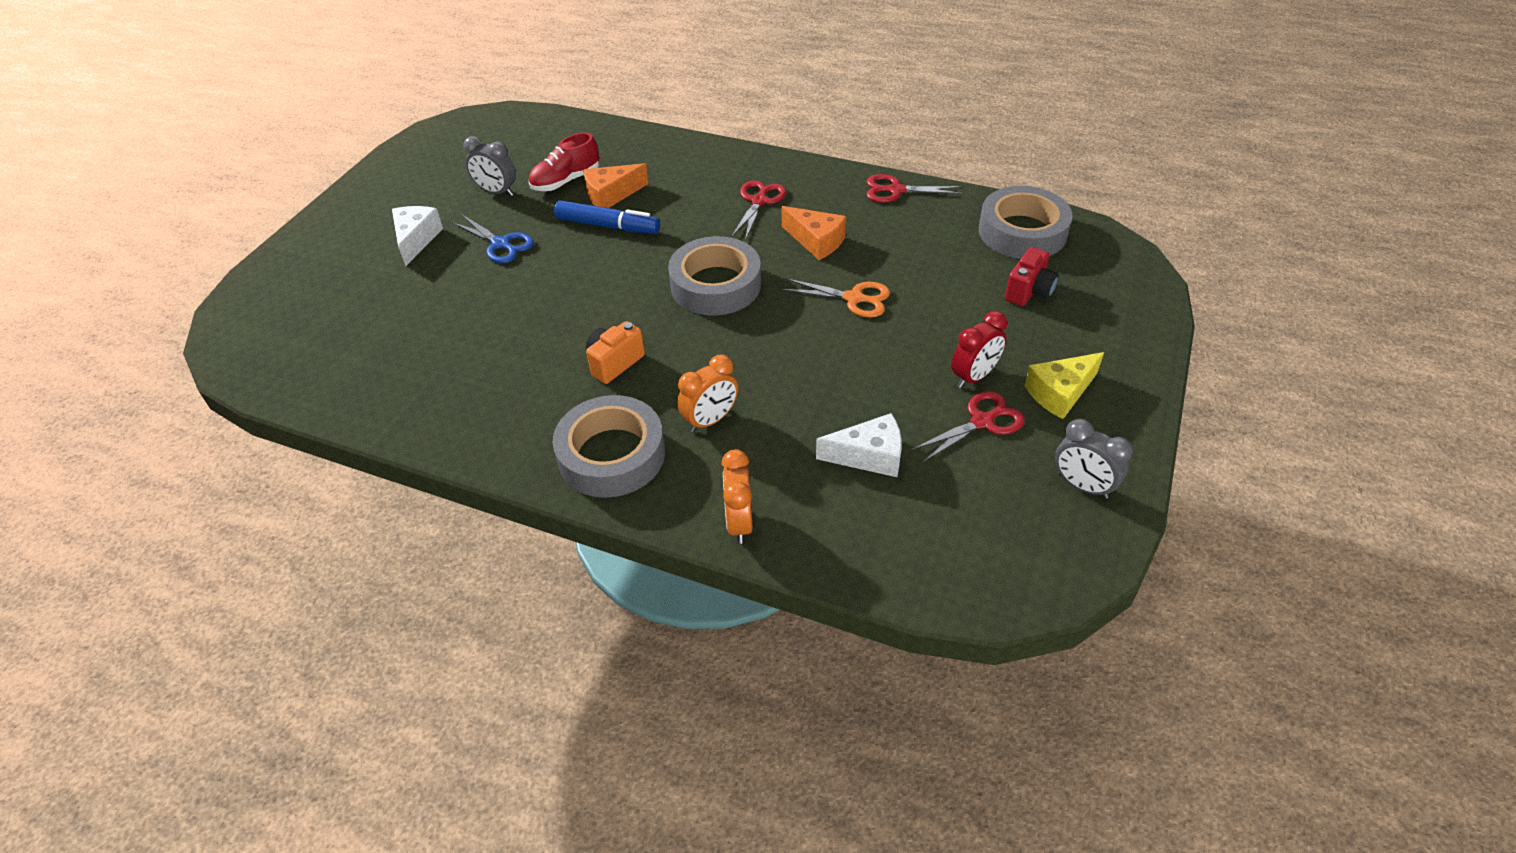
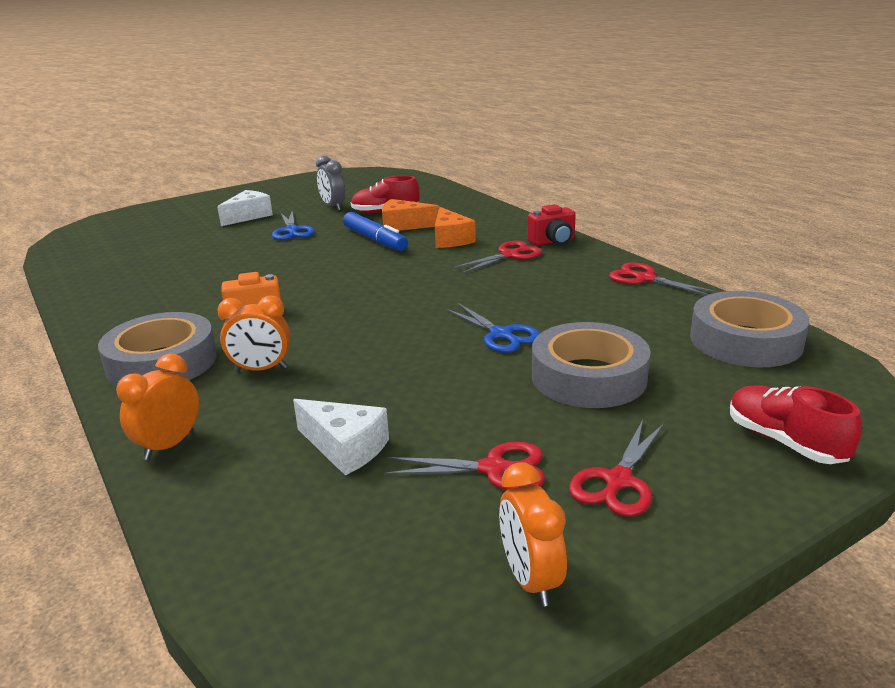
camera: 35 degrees right, 20 degrees down
(716, 285) = (399, 292): grey tape -> grey tape (588, 377)
(816, 241) = (522, 290): orange cheese -> orange cheese (450, 239)
(854, 298) = (501, 334): orange scissors -> blue scissors
(974, 377) = (537, 430): red clock -> none
(1029, 292) = (692, 386): red camera -> red camera (553, 242)
(1060, 393) = (618, 481): yellow cheese -> red scissors
(1082, 486) = (530, 579): grey clock -> orange clock
(1118, 315) = (784, 442): none -> red shoe

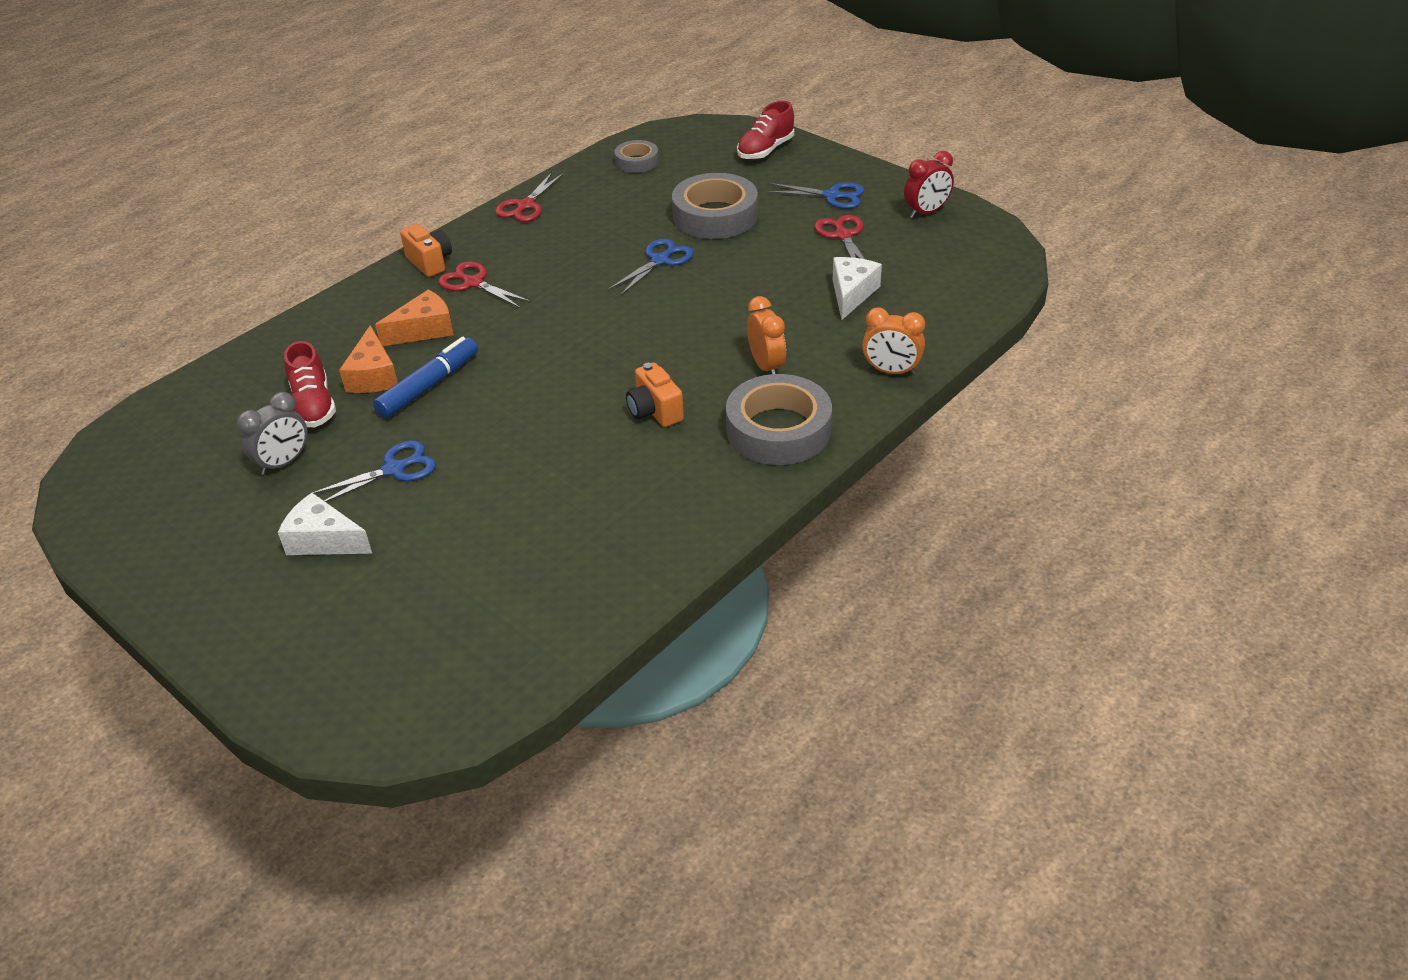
camera: 105 degrees left, 15 degrees up
(530, 579) = (926, 212): orange clock -> red clock
(553, 242) = (430, 262): red camera -> orange camera
(618, 481) = (832, 196): red scissors -> blue scissors
(745, 340) = (637, 162): grey tape -> grey tape, size x0.54

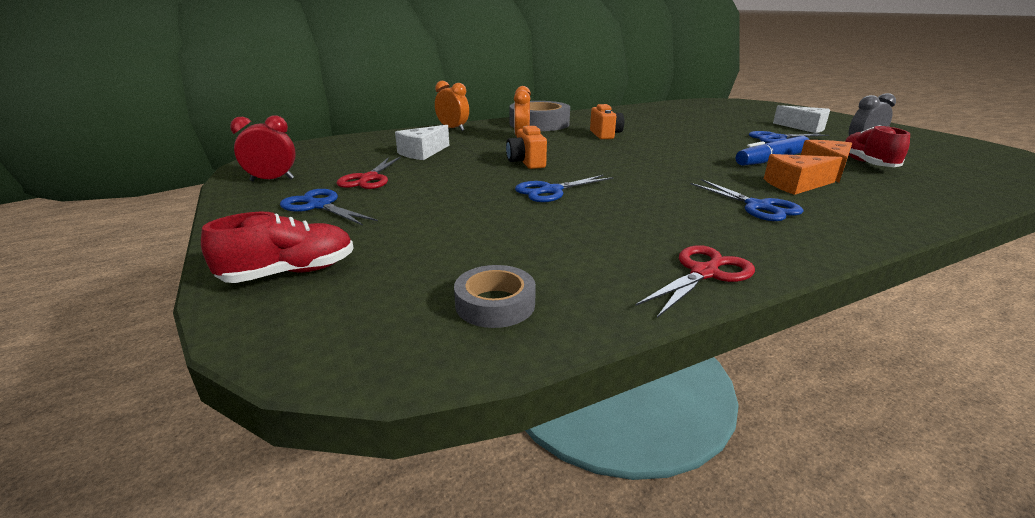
camera: 160 degrees left, 15 degrees down
(430, 262) = (827, 232): orange camera -> orange camera (526, 163)
(473, 283) = (758, 206): red scissors -> blue scissors
(715, 216) = (460, 213): grey tape -> none

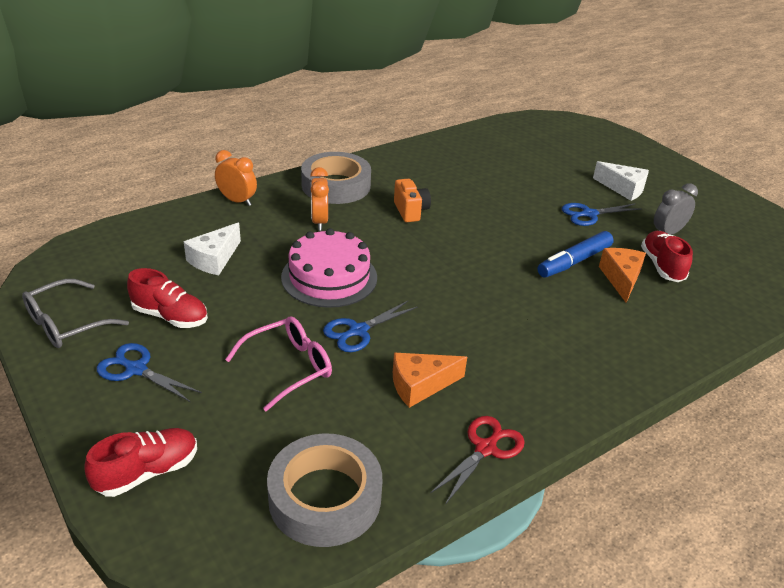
camera: 10 degrees left, 10 degrees up
(272, 180) = (67, 323): red clock -> grey glasses
(369, 179) = (170, 316): red scissors -> red shoe
(474, 209) = (288, 368): none -> pink glasses
(495, 304) = (325, 498): grey tape -> grey tape, size x1.84
(526, 163) = (329, 277): orange camera -> pink cake
(758, 206) = (545, 349): blue scissors -> none
(795, 185) = (586, 309): orange cheese -> orange cheese (420, 385)

